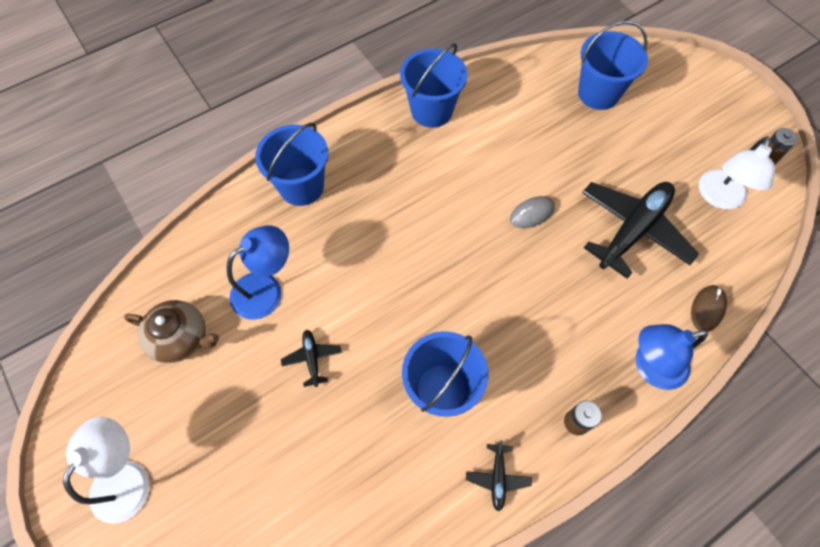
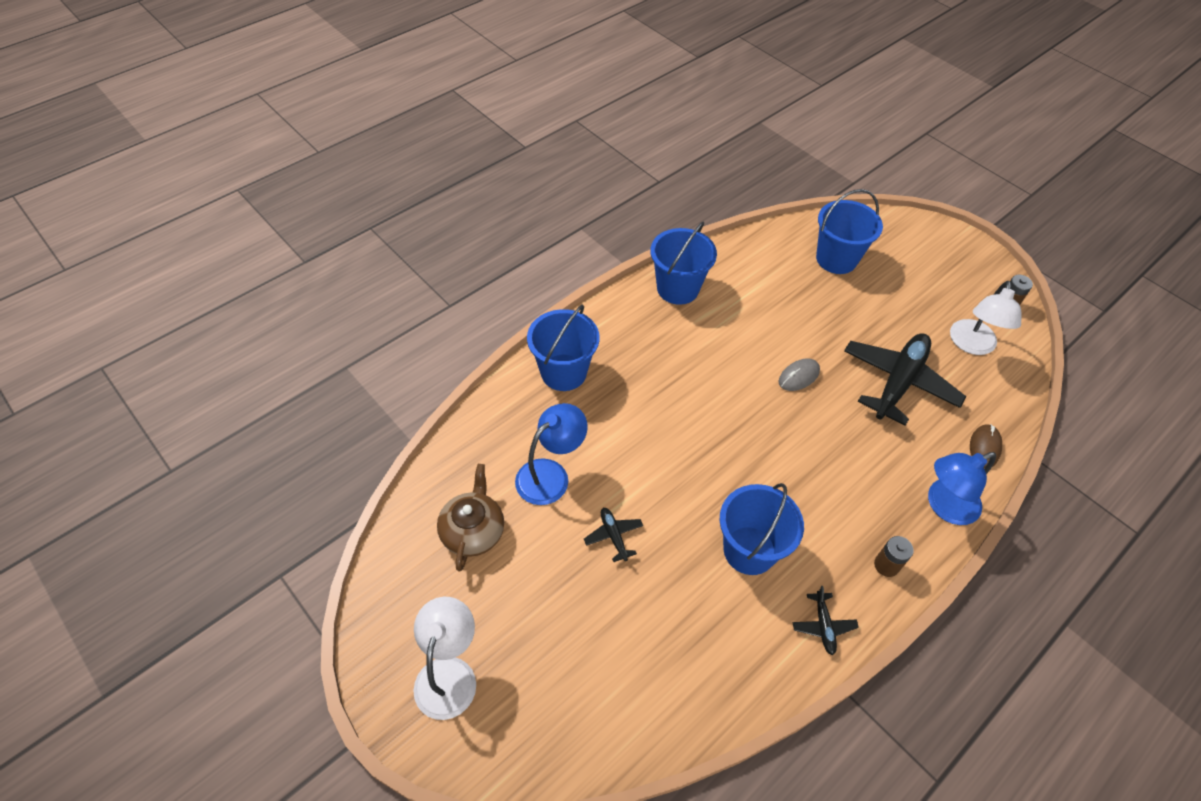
camera: 10 degrees left, 10 degrees down
(180, 338) = (473, 531): brown teapot -> brown teapot turned 90 degrees counterclockwise

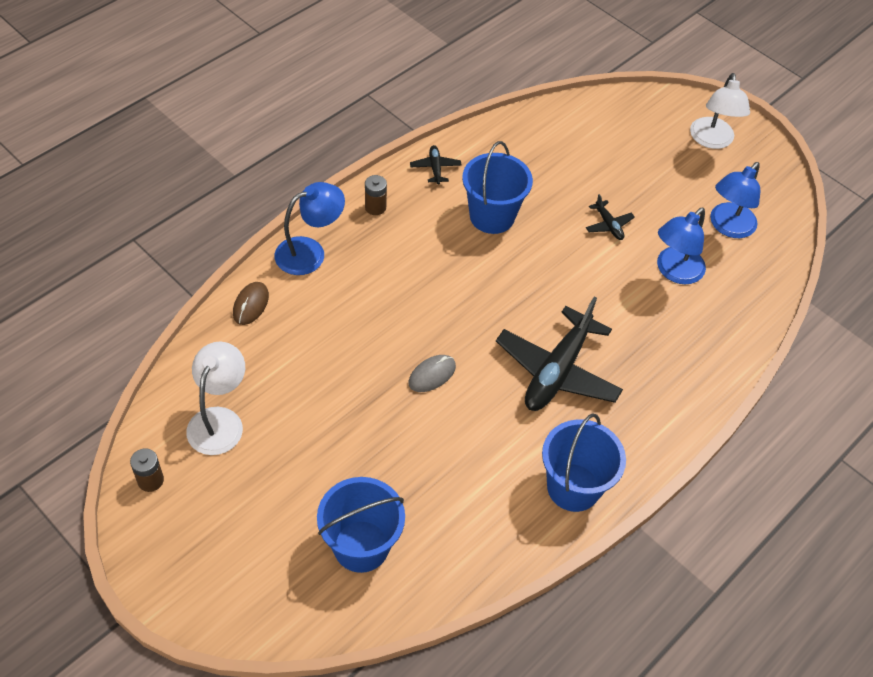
camera: 175 degrees right, 0 degrees up
(473, 531) = (727, 227): brown teapot -> blue lamp
(563, 372) = (687, 371): blue bucket -> none
(898, 382) = (321, 371): black plane -> black plane (557, 371)

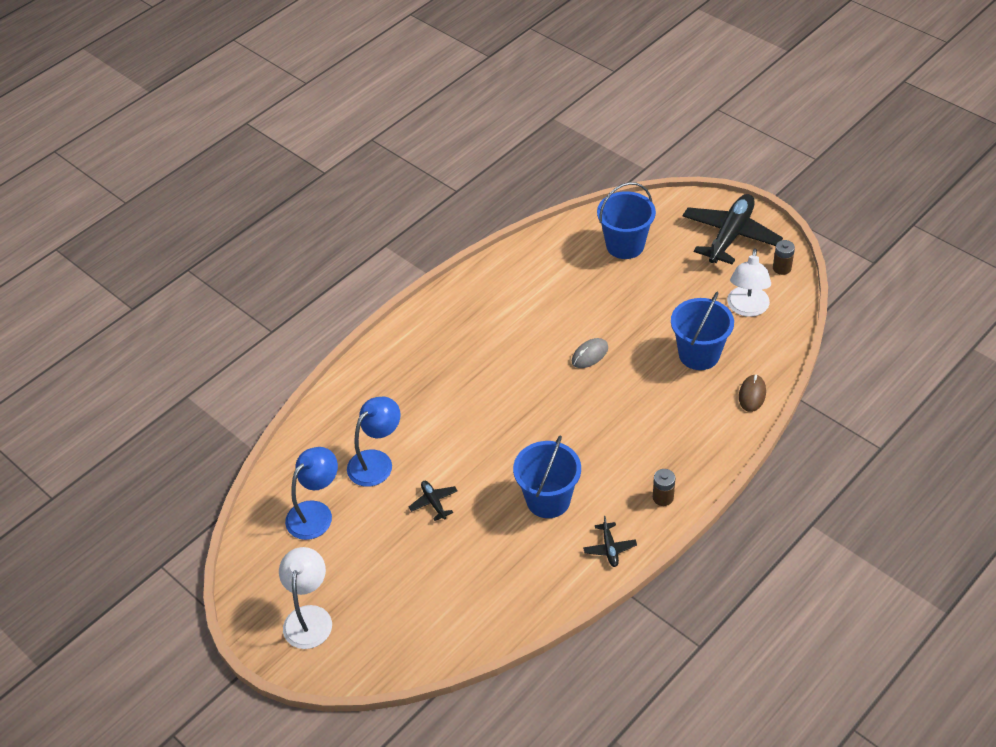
camera: 175 degrees left, 5 degrees down
(310, 252) = (714, 446): blue lamp -> none
(557, 371) = (488, 367): black plane -> black plane (730, 236)
(573, 487) = (478, 291): blue bucket -> blue bucket (699, 354)

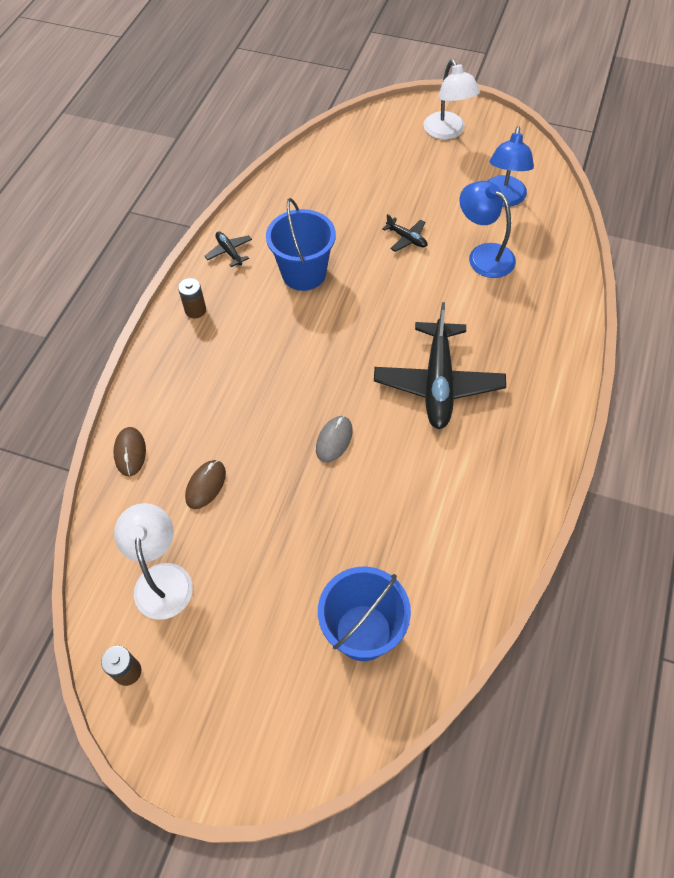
camera: 155 degrees right, 10 degrees up
(376, 461) = (483, 255): blue lamp -> blue lamp turned 120 degrees clockwise
(699, 354) = (206, 485): blue bucket -> brown mouse
(730, 236) = (216, 711): black plane -> black plane (438, 383)

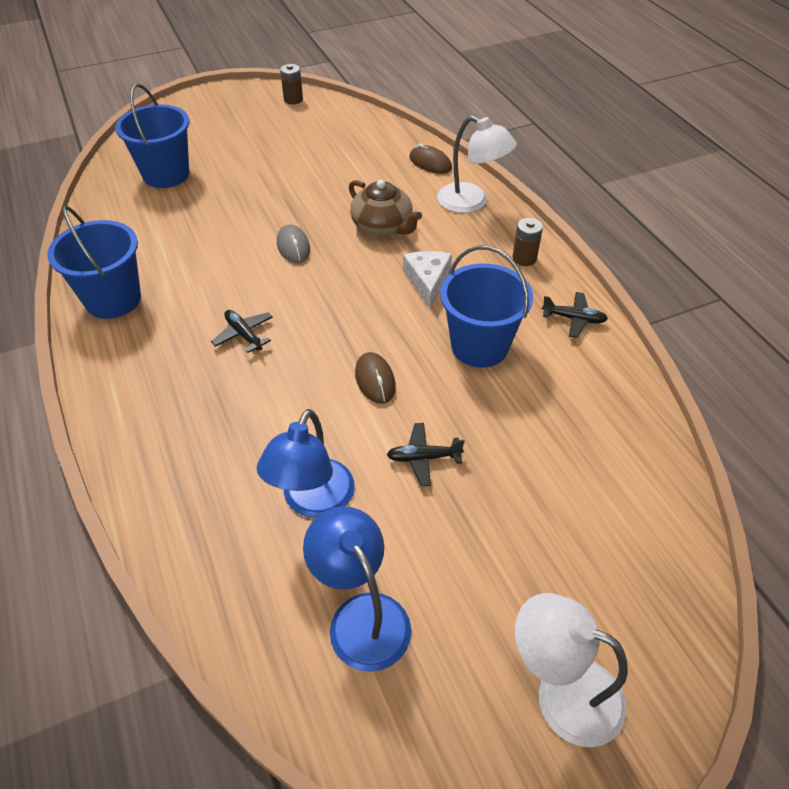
camera: 135 degrees right, 10 degrees down
(162, 578) = (323, 132): white lamp -> white lamp (471, 202)
(206, 485) = (355, 176): brown mouse -> brown mouse (375, 380)
(249, 410) = (383, 226): none -> brown teapot
(278, 338) = (427, 281): none -> white cheese
(438, 383) = (244, 334): black plane -> black plane, size x0.44
(483, 255) = (313, 501): blue lamp -> blue lamp turned 105 degrees clockwise
(511, 486) = (113, 300): none -> blue bucket

